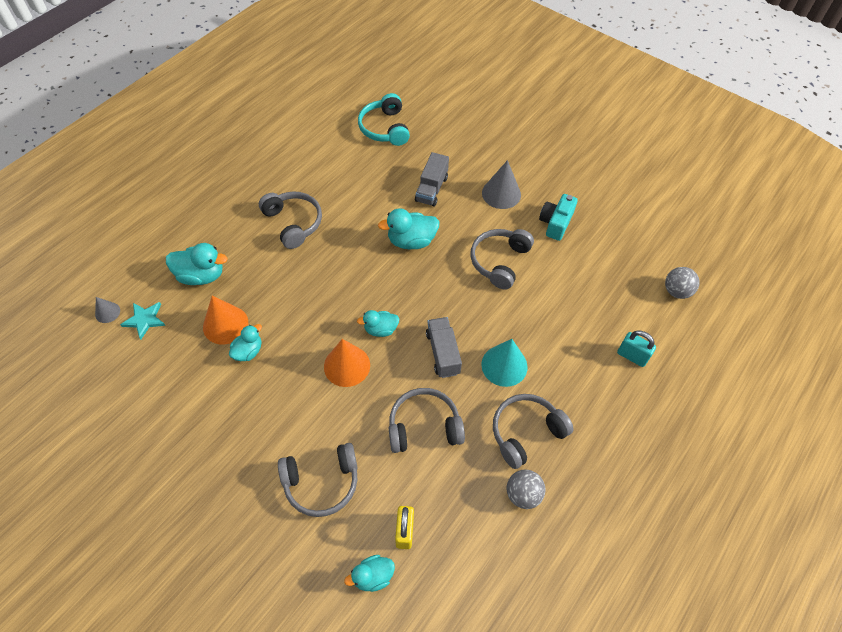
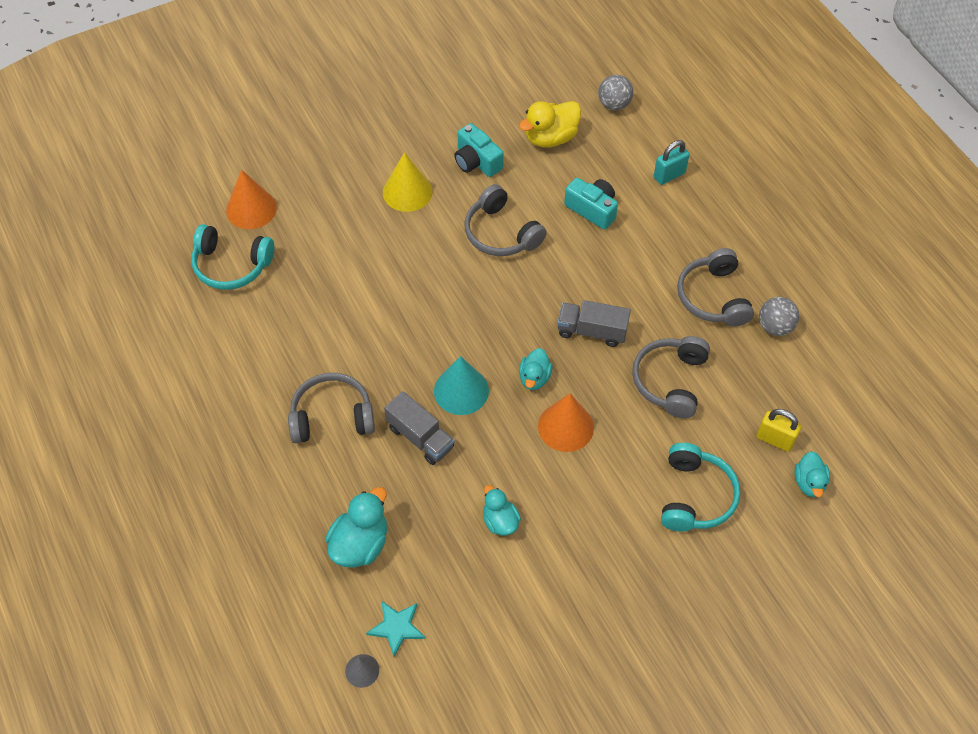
camera: 65 degrees left, 0 degrees up
(225, 324) = (449, 536): orange cone -> orange cone (251, 209)
(321, 482) = (695, 496): grey headphones -> turquoise headphones
(411, 241) = (428, 304): turquoise duck -> none
(431, 189) = (361, 255): grey truck -> grey truck (420, 437)
(501, 193) = (407, 192): grey cone -> yellow cone
(504, 365) = (631, 283): turquoise cone -> turquoise cone (461, 390)
(560, 313) = (592, 209): none -> turquoise camera
(611, 260) = (550, 138): none -> yellow duck

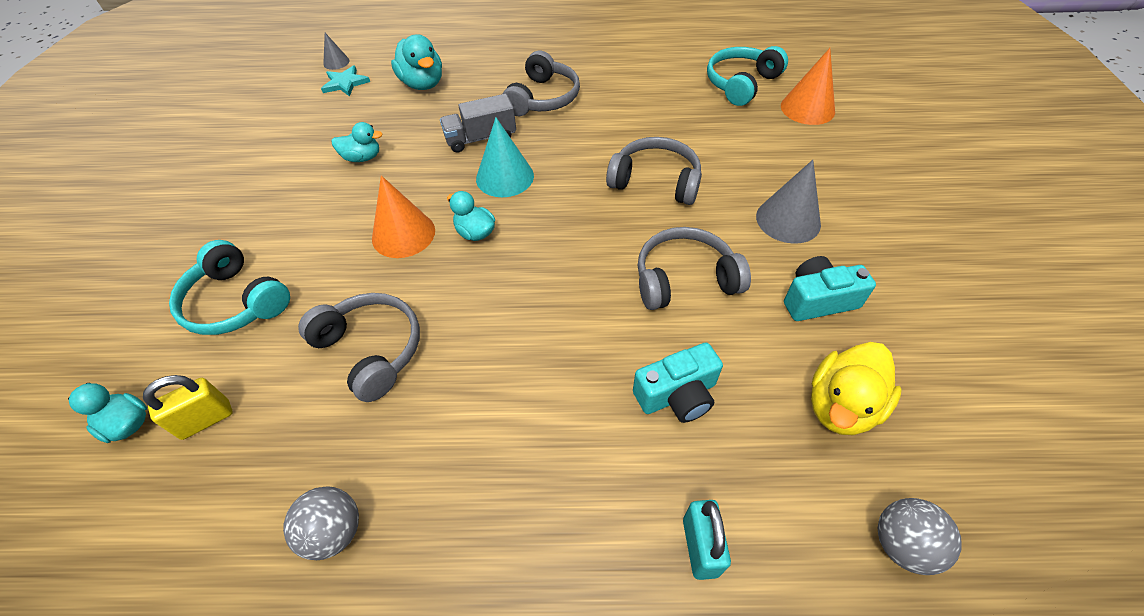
camera: 120 degrees right, 5 degrees down
(407, 192) = (788, 220): yellow cone -> grey cone
(550, 138) = (841, 406): yellow duck -> yellow duck turned 135 degrees counterclockwise
(591, 331) = (492, 305): grey truck -> none
(713, 297) = (441, 472): grey headphones -> grey headphones (655, 181)

